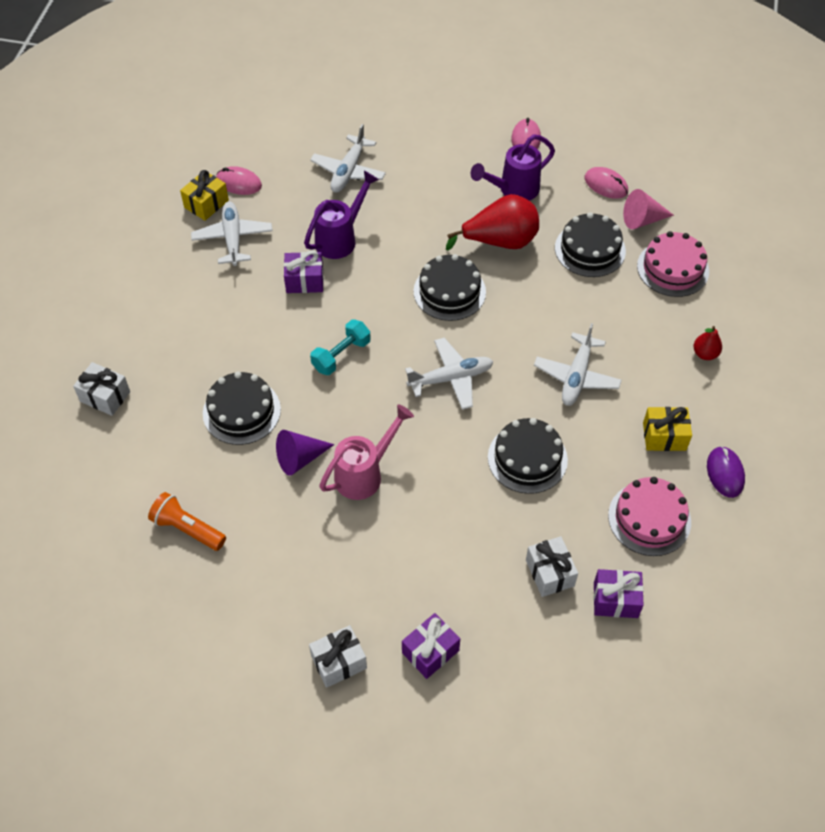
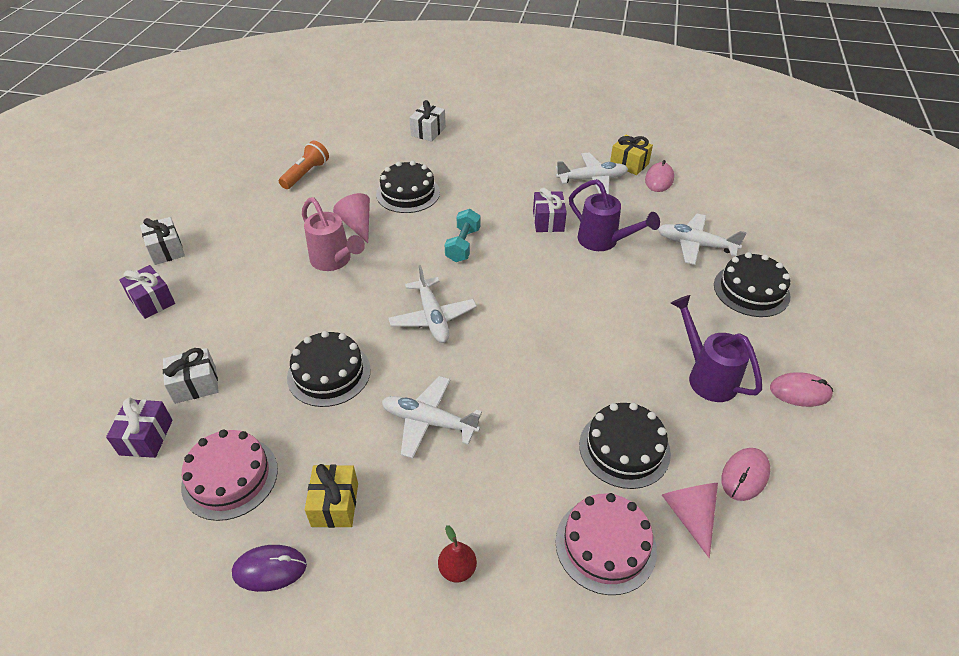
camera: 90 degrees right, 10 degrees down
(300, 458) = (357, 225): purple cone -> pink cone
(341, 355) = (463, 245): turquoise dumbbell -> turquoise dumbbell turned 60 degrees clockwise
(449, 291) = (544, 318): black cake -> black cake (751, 290)
(500, 242) = (621, 361): red pear -> none

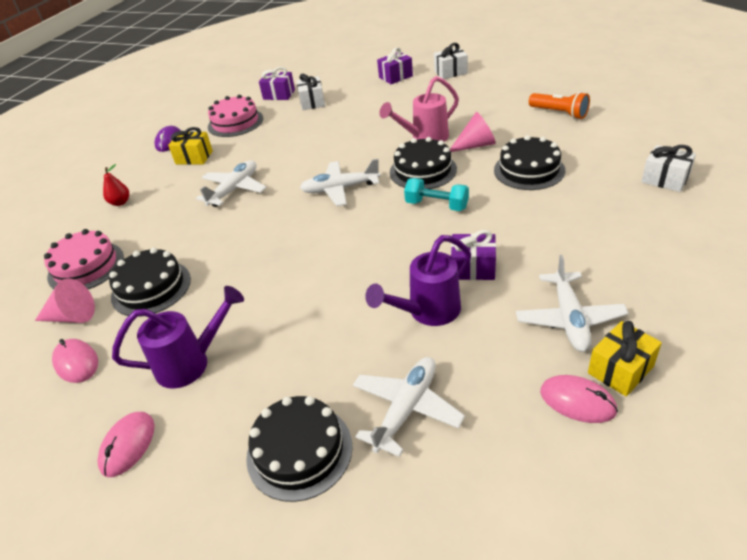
camera: 105 degrees right, 5 degrees down
(329, 373) = (300, 146): black cake -> black cake (423, 170)

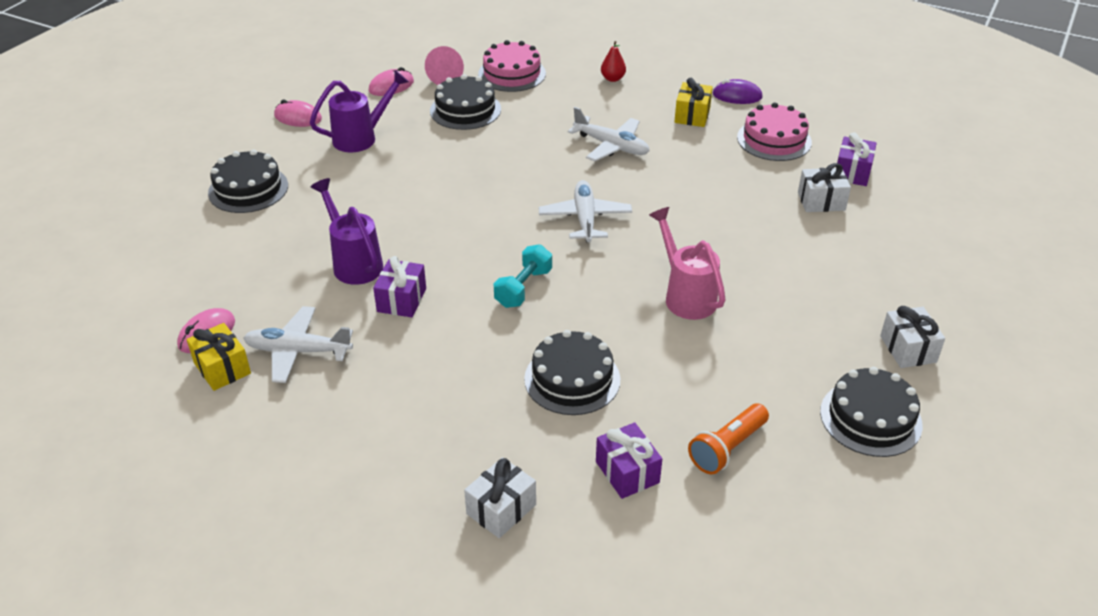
camera: 90 degrees right, 0 degrees up
(192, 363) = (362, 137): purple watering can -> purple watering can turned 105 degrees counterclockwise
(395, 77) = (898, 286): purple gift -> purple gift (627, 472)
(406, 409) = (254, 241): white plane -> none
(423, 170) = (603, 285): black cake -> black cake (870, 418)
(476, 145) = (653, 340): pink cone -> none

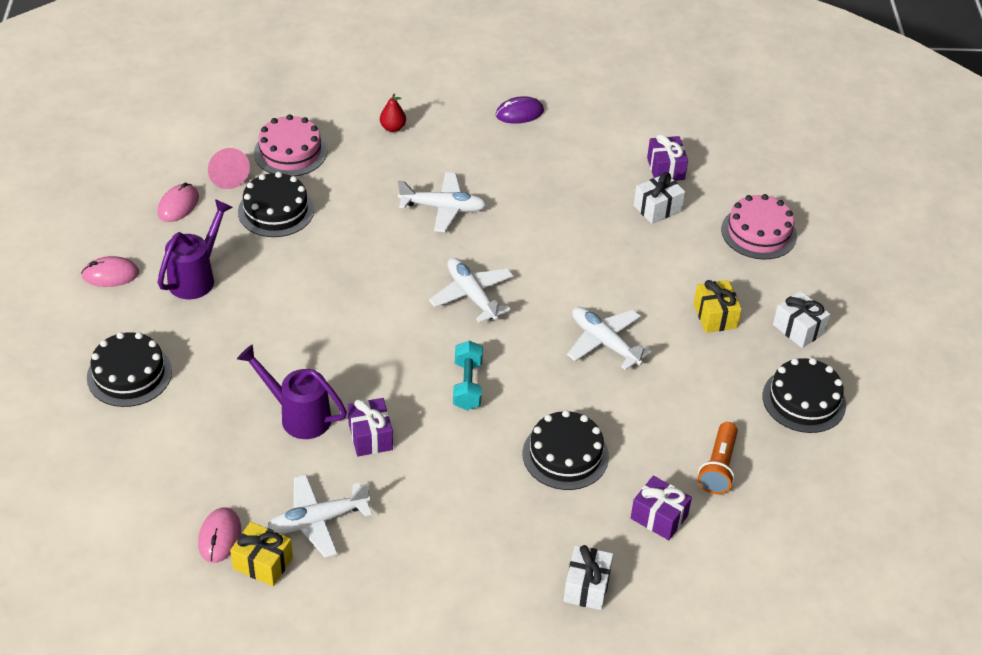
camera: 30 degrees left, 5 degrees up
(685, 295) = (604, 342): pink watering can -> white plane
(692, 115) = (493, 149): yellow gift -> yellow gift (715, 316)
(774, 140) = (581, 154): pink cake -> pink cake (758, 232)

